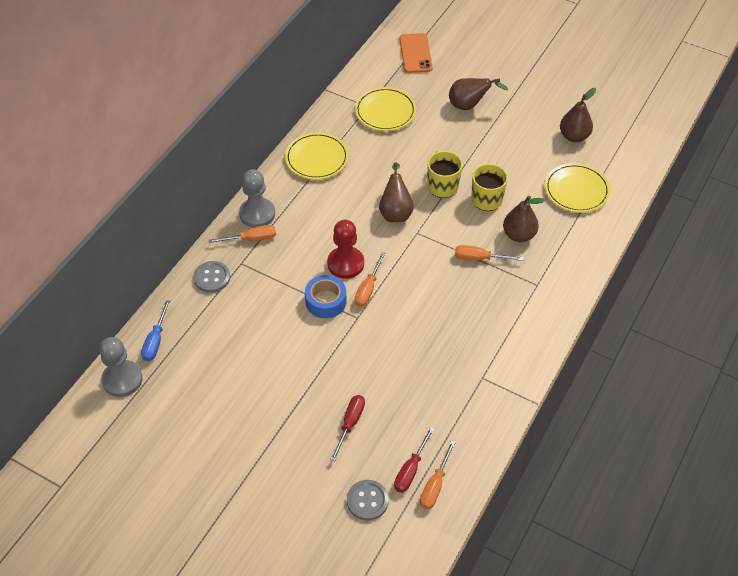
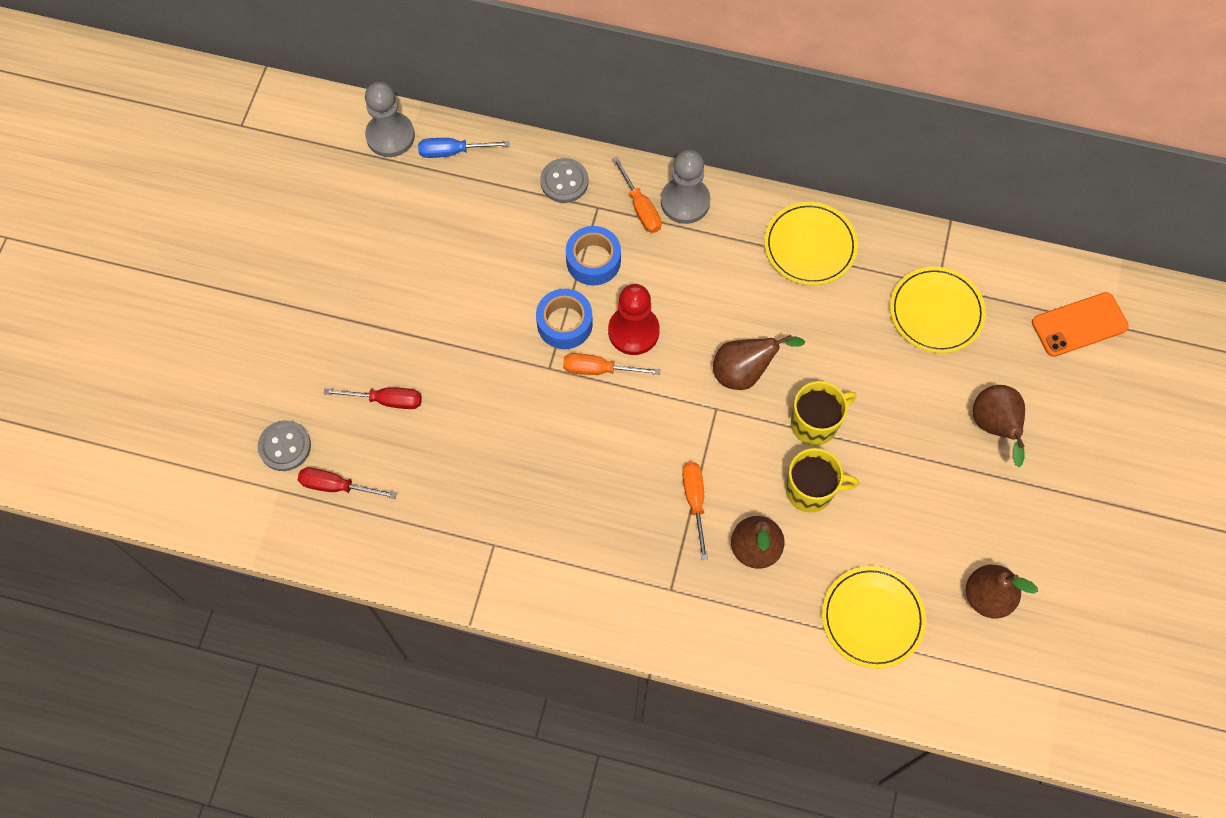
camera: 75 degrees right, 15 degrees up
(282, 274) = (593, 261): none -> blue tape
(435, 485) = (320, 519): orange screwdriver -> none

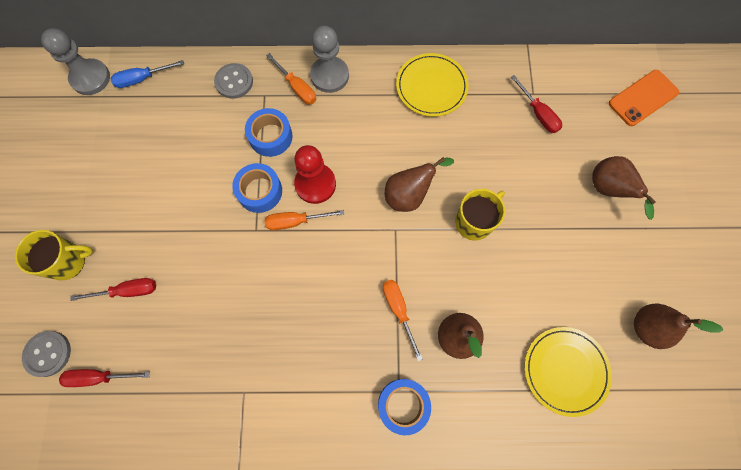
camera: 15 degrees left, 5 degrees up
(671, 605) = (403, 405): none -> blue tape
(810, 490) = (486, 277): yellow mug -> yellow mug (68, 261)
(936, 312) = (538, 113): yellow plate -> red screwdriver

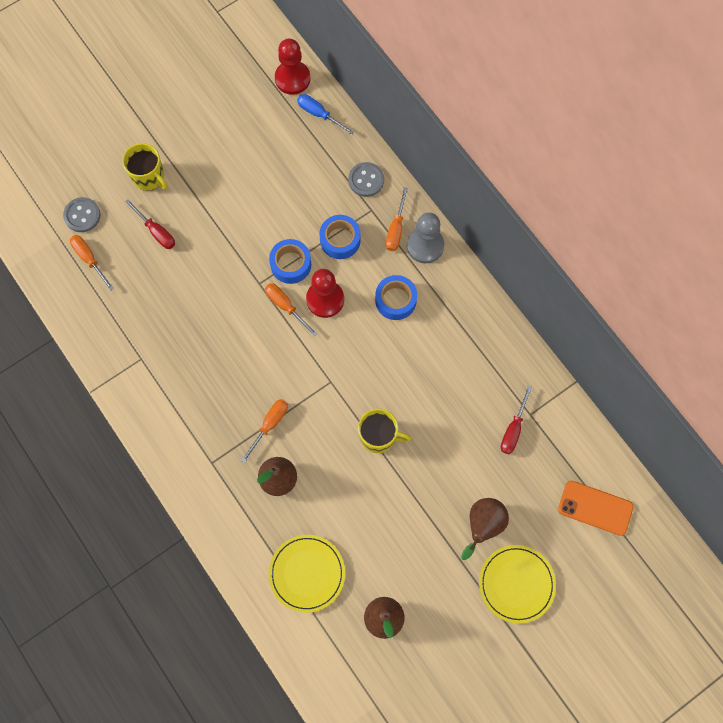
camera: 55 degrees right, 0 degrees up
(90, 78) = (292, 78): grey pawn -> red pawn
(99, 377) = (89, 259): red screwdriver -> orange screwdriver
(403, 405) = (204, 472): blue tape -> blue tape (395, 300)
(409, 195) = (366, 374): brown pear -> none
(431, 87) = (474, 330): yellow plate -> yellow plate (516, 584)

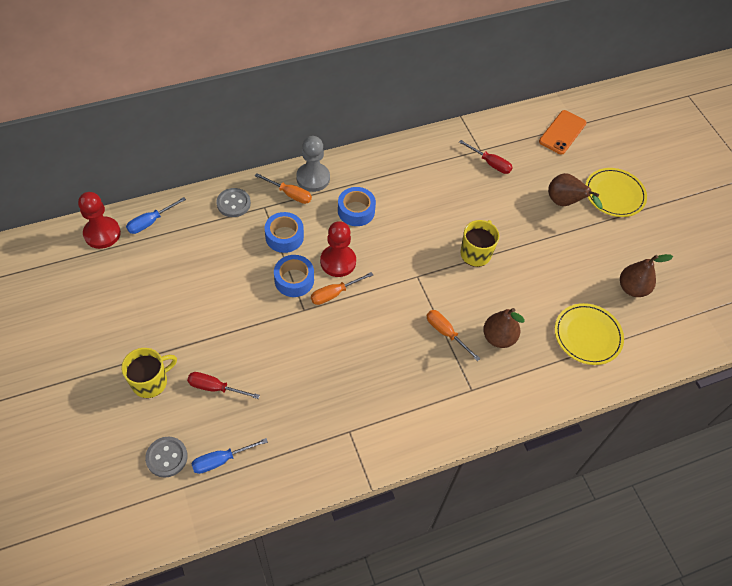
camera: 80 degrees left, 15 degrees down
(89, 259) = (221, 460): orange screwdriver -> blue screwdriver
(156, 232) = (215, 388): red screwdriver -> red screwdriver turned 135 degrees counterclockwise

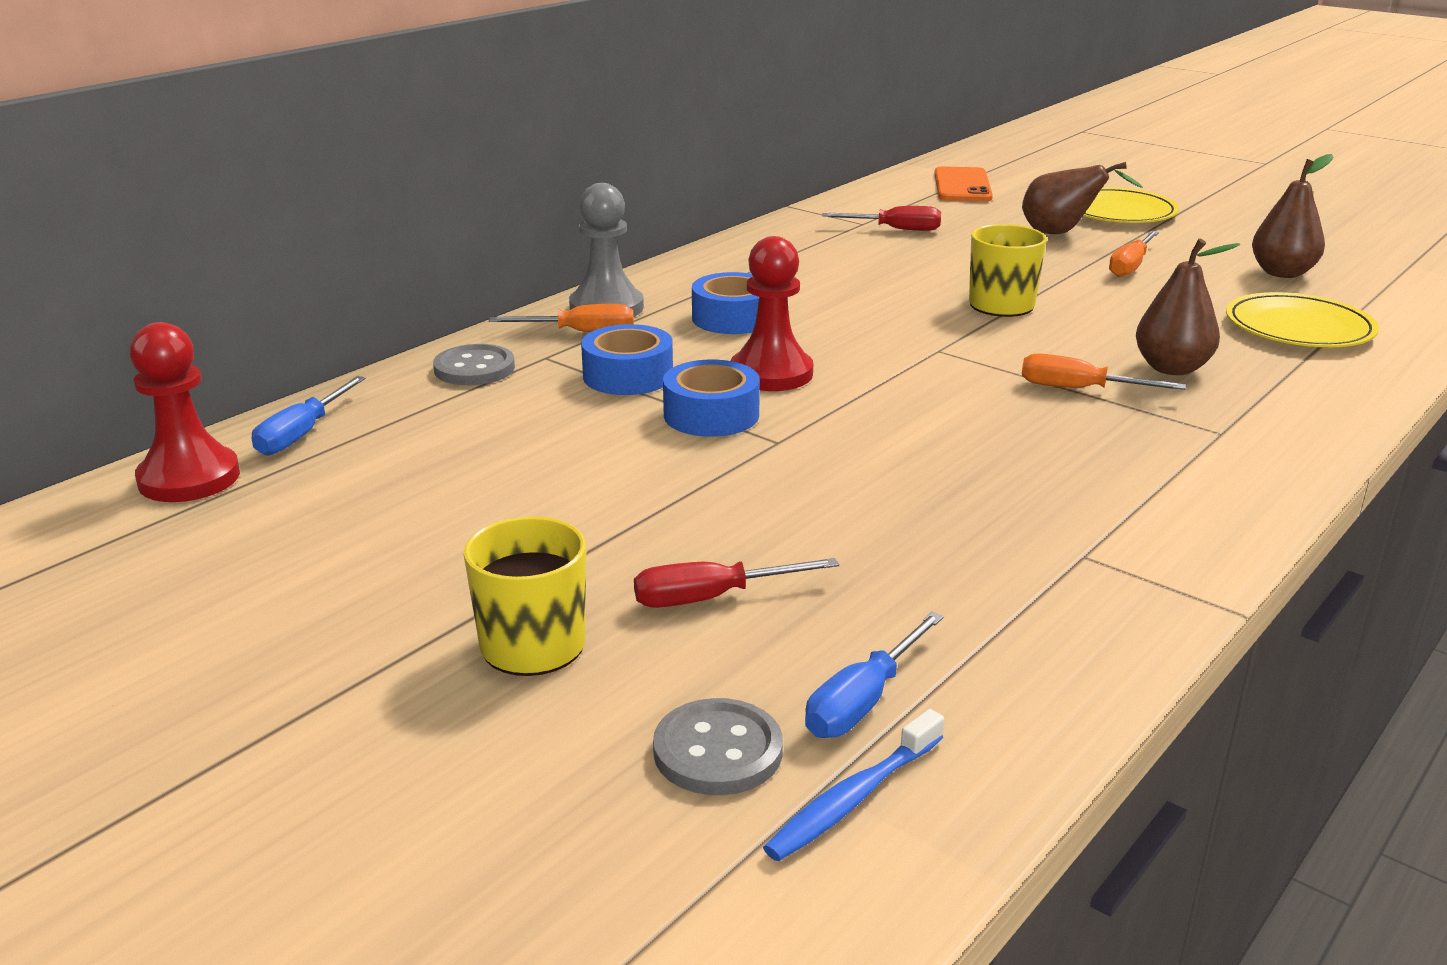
camera: 25 degrees left, 30 degrees down
(187, 496) = (852, 799): none -> blue toothbrush
(334, 294) = (813, 407): orange screwdriver -> orange screwdriver (1130, 266)

